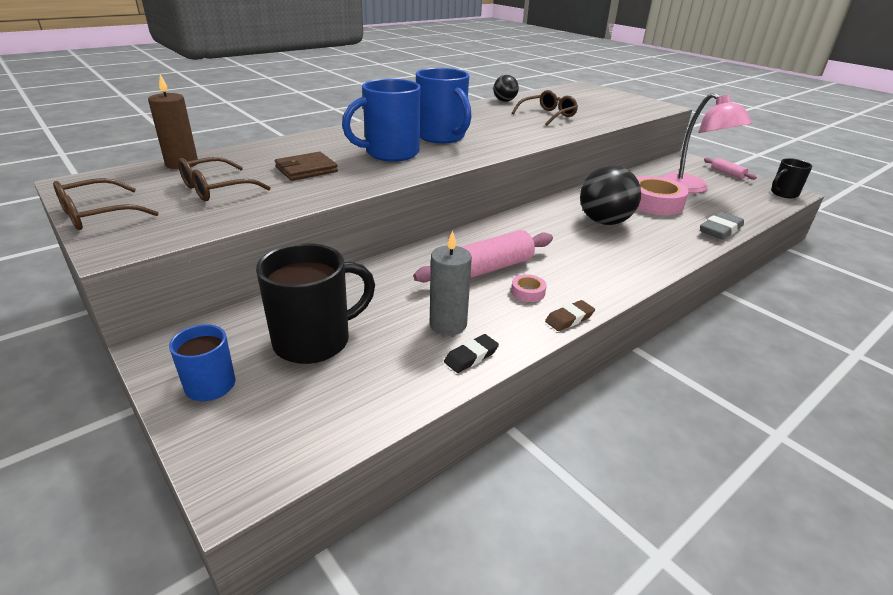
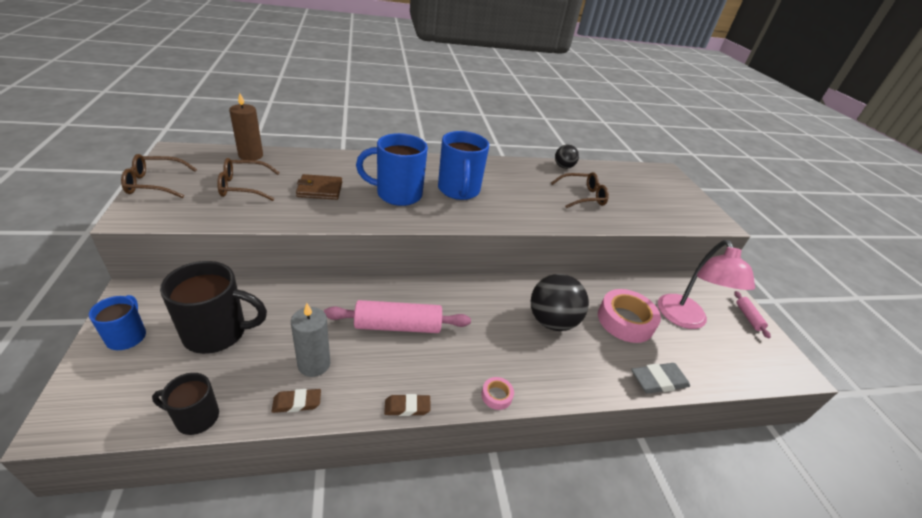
camera: 25 degrees right, 5 degrees up
(471, 356) = (297, 403): black eraser -> brown eraser
(527, 292) = (404, 364): pink tape -> pink tape (496, 395)
(783, 194) = (786, 368): black mug -> black mug (196, 417)

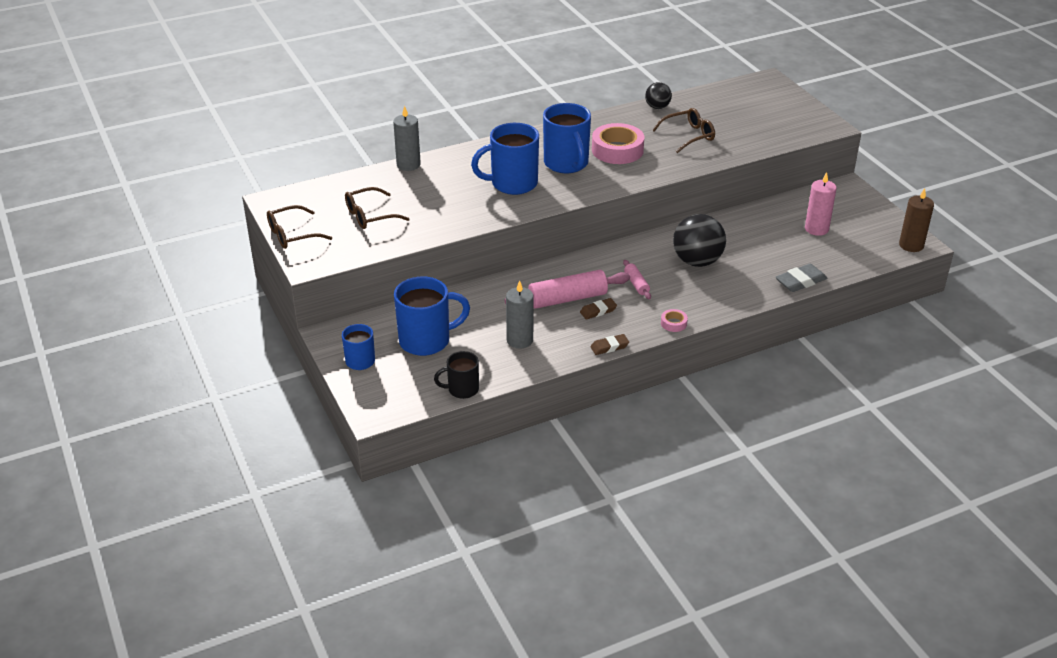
camera: 10 degrees left, 0 degrees up
(217, 333) = (426, 341): black mug -> blue mug
(251, 155) = (344, 184): brown candle -> brown candle (911, 245)
(297, 403) = (526, 364): brown eraser -> brown eraser (598, 311)
(320, 155) = (408, 165): none -> grey candle
(320, 189) = (439, 199): brown wallet -> none
(625, 321) = (762, 244): pink tape -> pink tape (617, 150)
(685, 319) = (816, 229): pink lamp -> pink candle
(748, 317) = (875, 212): pink rolling pin -> pink rolling pin (636, 284)

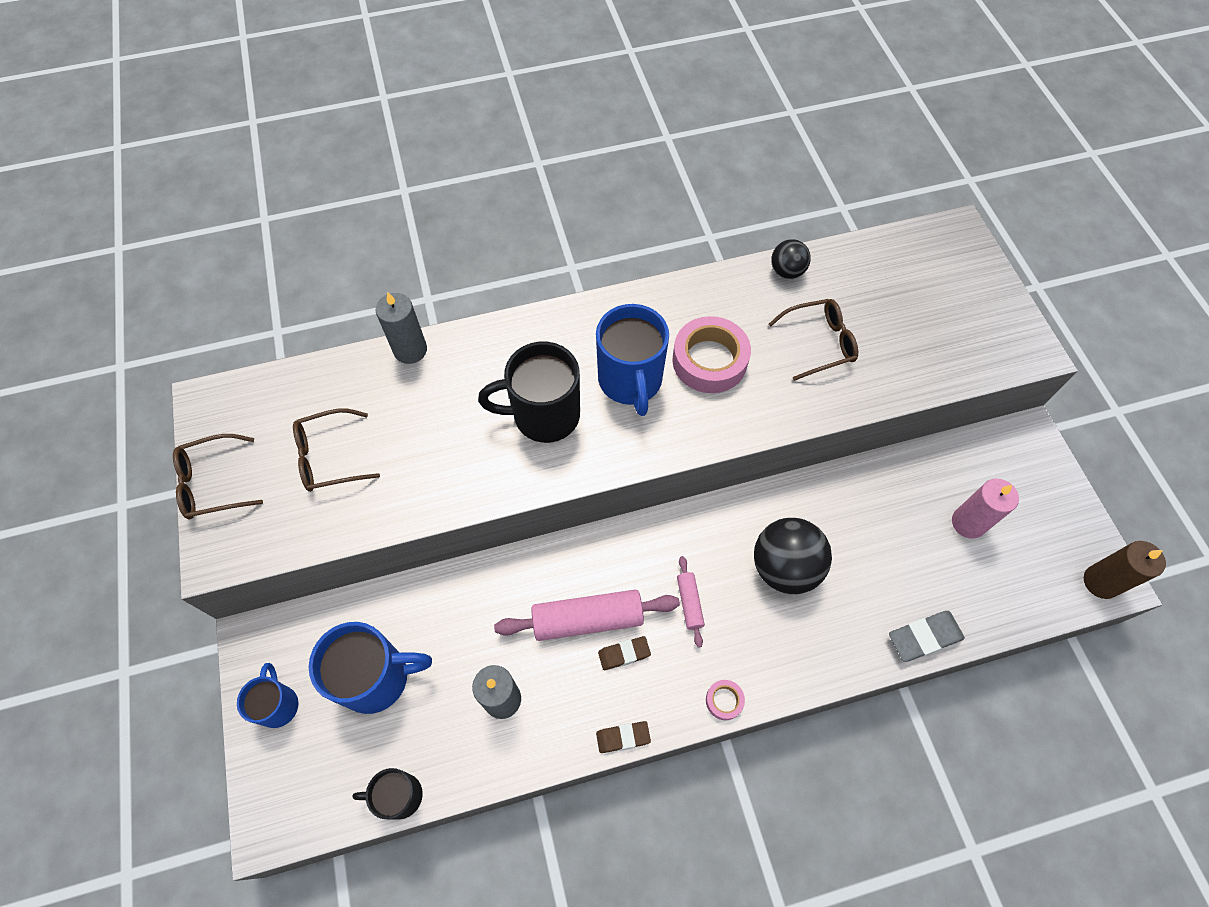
camera: 10 degrees right, 25 degrees up
(512, 184) = (544, 415): blue mug -> black mug

